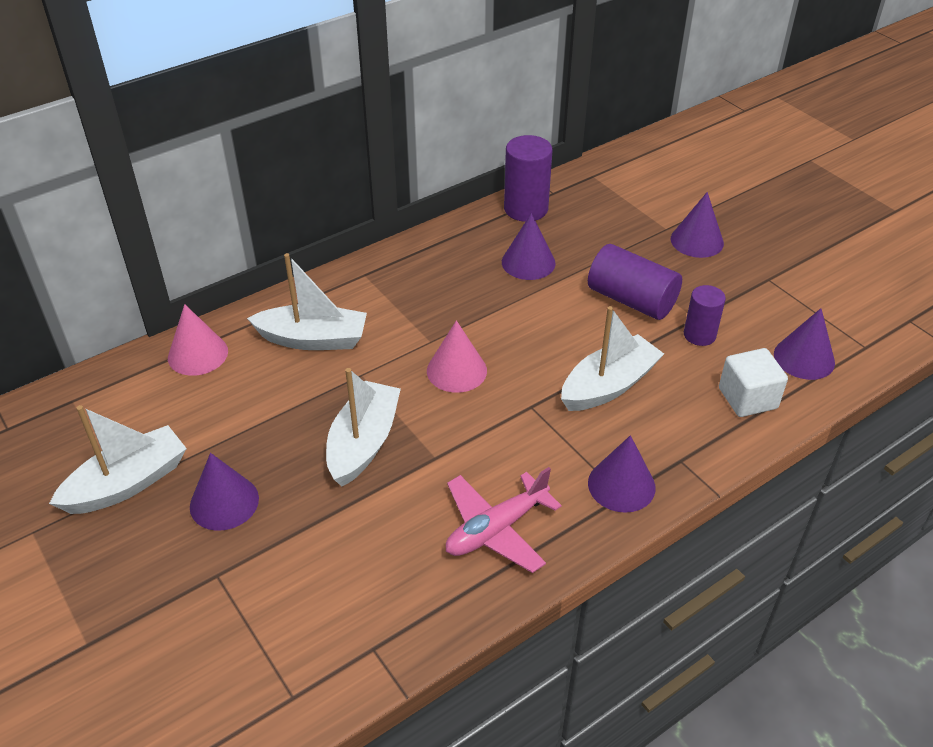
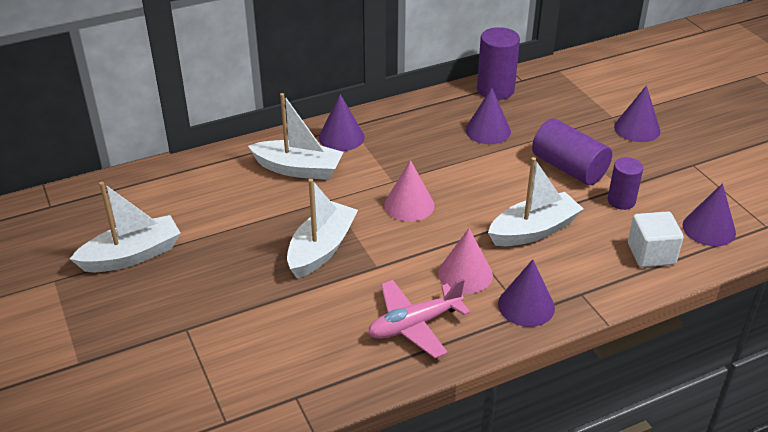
camera: 10 degrees right, 5 degrees down
(198, 354) = (205, 170): pink cone -> pink cone (465, 274)
(224, 502) = (203, 278): purple cone -> purple cone (341, 137)

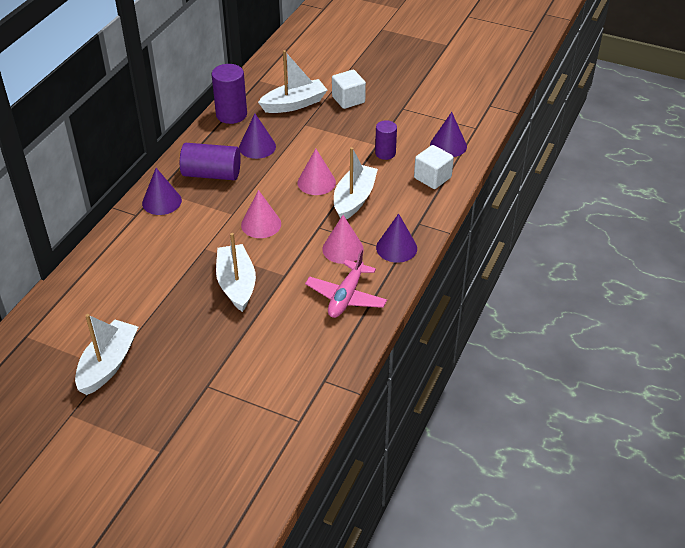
camera: 40 degrees left, 5 degrees up
(298, 169) = (157, 240): white boat -> white boat (294, 104)
(511, 193) = (316, 182): none -> pink cone
(569, 168) = (334, 147): purple cylinder -> purple cylinder (211, 174)
(637, 128) = (348, 100): purple cone -> white cube

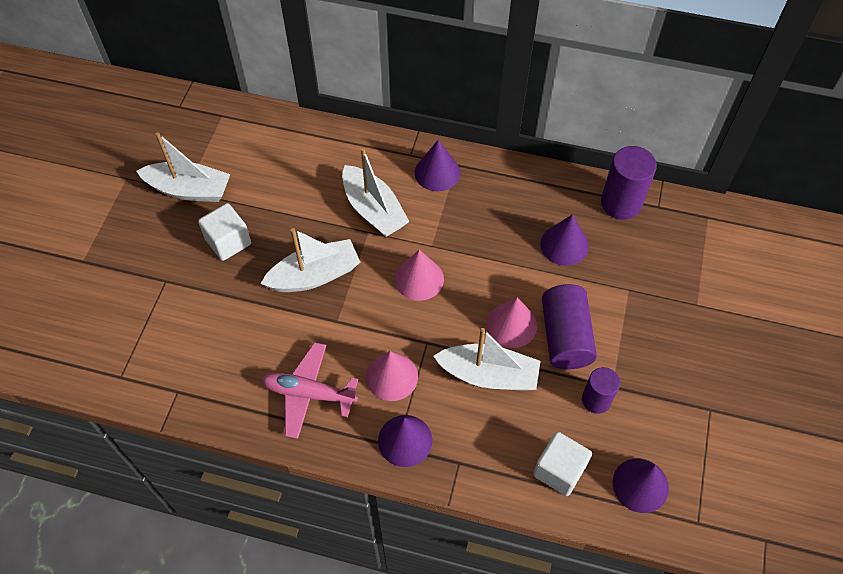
camera: 80 degrees right, 15 degrees up
(211, 174) = (498, 209): purple cylinder -> purple cylinder (565, 337)
(294, 104) = (669, 269): white boat -> white boat (373, 210)
(348, 100) = (704, 334): white cube -> white cube (228, 241)

